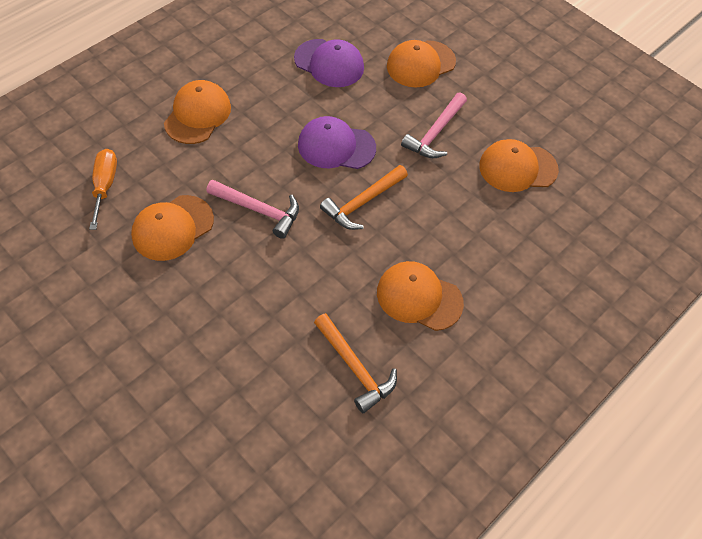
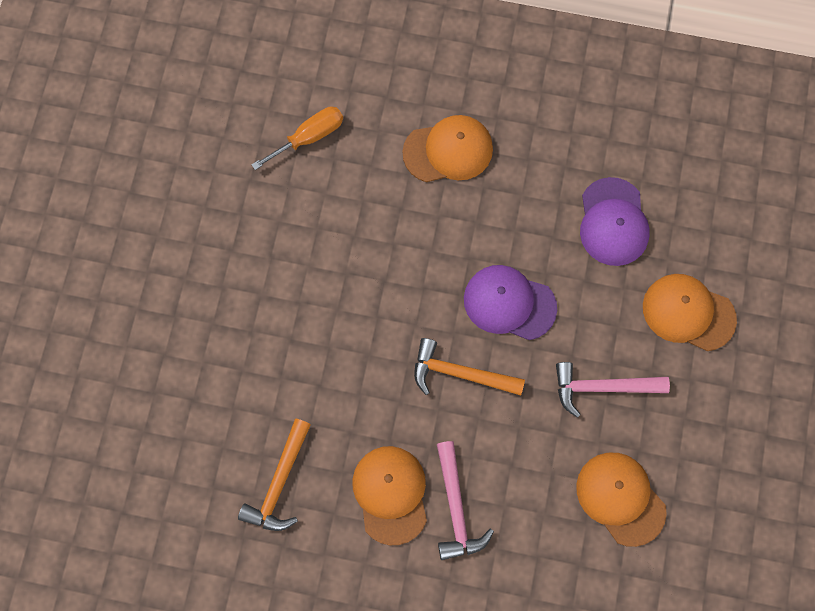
camera: 60 degrees right, 15 degrees up
(172, 228) = (308, 228): orange cap -> none
(258, 210) = (381, 286): pink hammer -> pink hammer (456, 508)
(336, 146) = (509, 303): purple cap -> purple cap turned 45 degrees counterclockwise

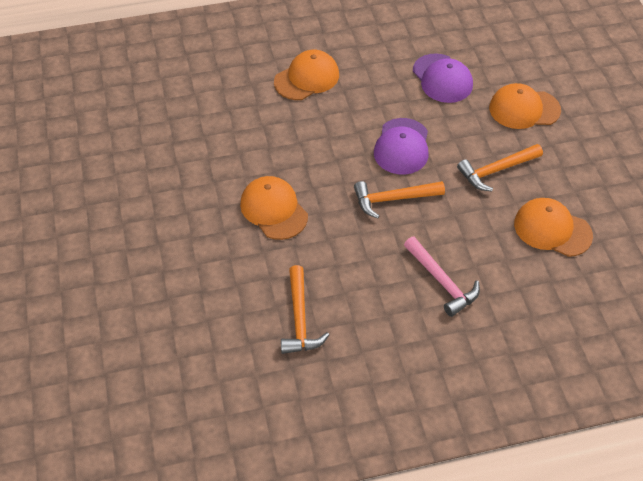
camera: 25 degrees left, 20 degrees down
(309, 137) = (203, 103): orange screwdriver -> none
(390, 494) = (388, 292): orange cap -> orange cap (274, 210)
(509, 303) = (402, 146): purple cap -> purple cap turned 75 degrees counterclockwise
(602, 387) = (496, 170): pink hammer -> orange hammer

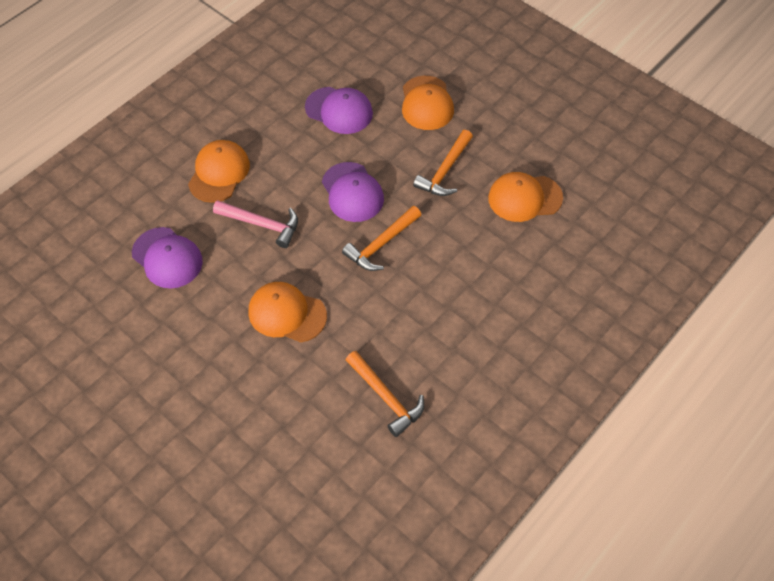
camera: 35 degrees left, 5 degrees up
(218, 120) = (167, 258): none -> purple cap
(441, 281) = (474, 293): pink hammer -> pink hammer (261, 224)
(524, 109) = (427, 103): orange cap -> orange cap turned 60 degrees counterclockwise

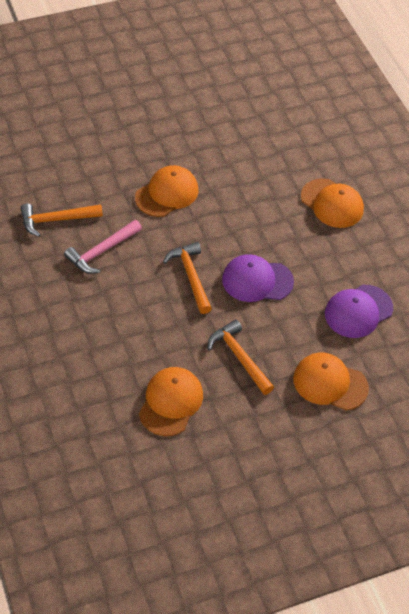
camera: 115 degrees right, 5 degrees down
(167, 258) = (264, 146): purple cap -> none
(261, 224) = (261, 210): pink hammer -> pink hammer (102, 251)

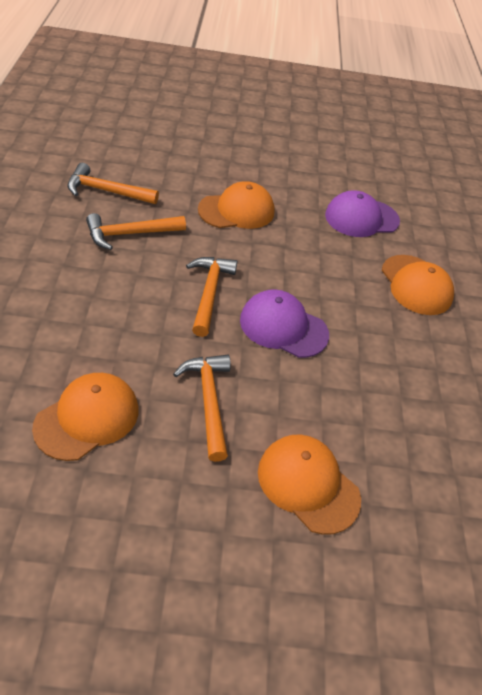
camera: 20 degrees right, 5 degrees down
(102, 251) = (130, 234): pink hammer -> orange hammer
(358, 311) = (392, 411): purple cap -> purple cap (361, 218)

